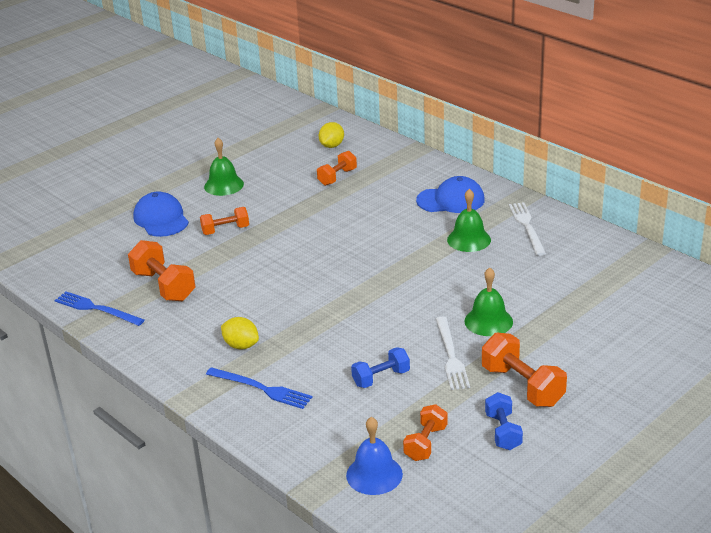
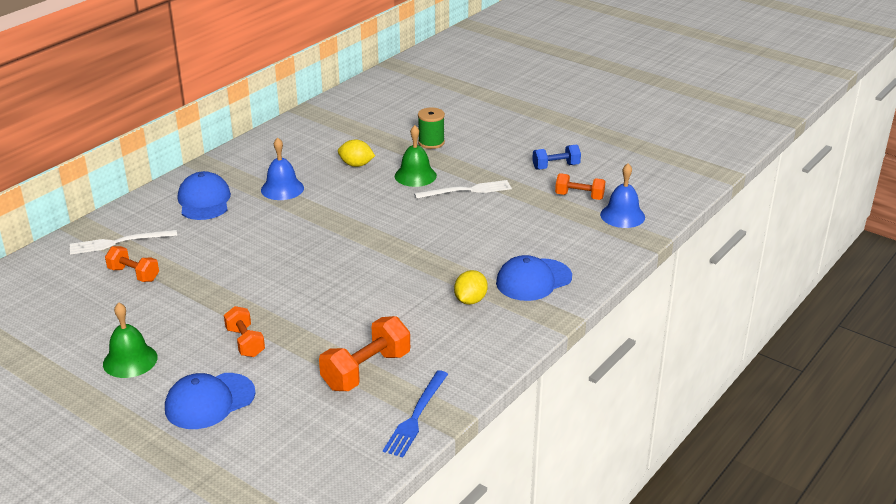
camera: 100 degrees left, 0 degrees up
(261, 388) = (533, 280): blue fork -> blue cap
(332, 146) = (49, 286): yellow lemon -> yellow lemon (356, 165)
(381, 378) = (504, 221): blue dumbbell -> none
(469, 239) = (282, 189): green bell -> blue bell
(522, 386) = (500, 160): orange dumbbell -> none
(527, 227) = (262, 161): white fork -> white fork (119, 242)
(569, 335) = (431, 142): none -> green spool

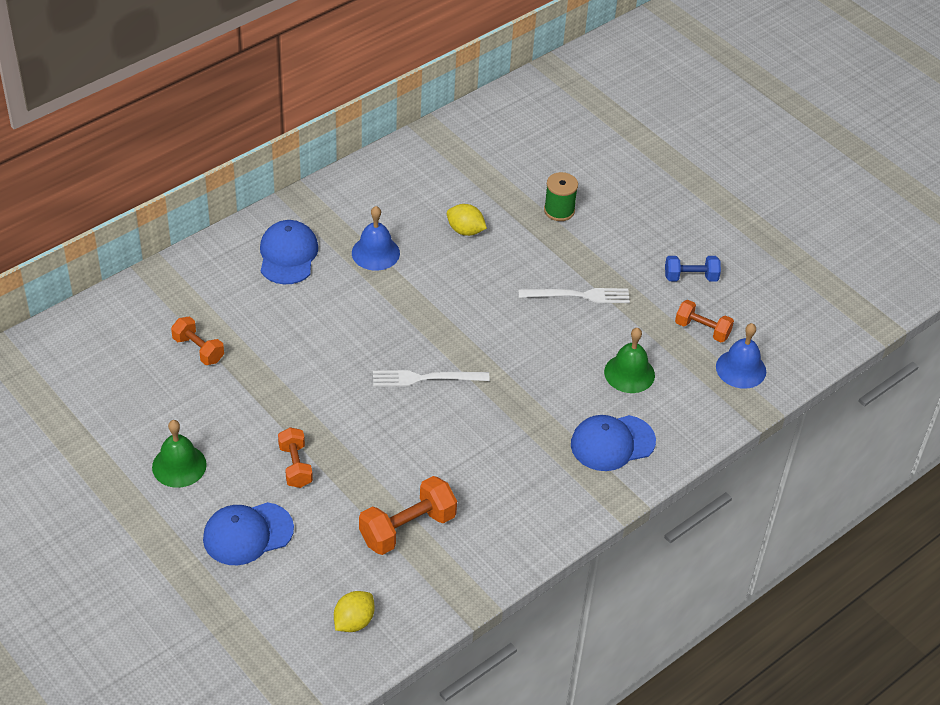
camera: 10 degrees right, 15 degrees up
(119, 242) = (189, 300): white fork -> white fork (426, 378)
(415, 176) = (527, 261): green bell -> green bell (629, 373)
(416, 416) = (443, 595): blue fork -> none
(470, 300) = (537, 457): yellow lemon -> yellow lemon (354, 621)

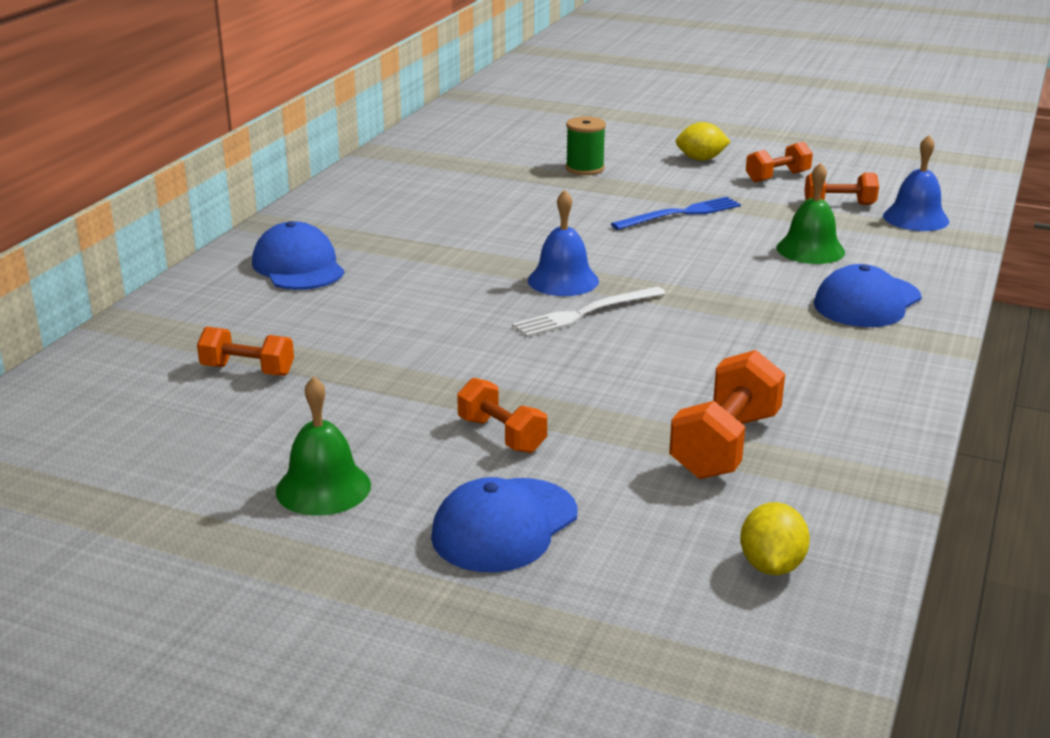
camera: 25 degrees left, 20 degrees down
(375, 253) = (410, 240): blue bell -> blue bell (563, 280)
(465, 230) = (498, 202): yellow lemon -> yellow lemon (701, 159)
(578, 295) = (680, 214): white fork -> blue fork
(690, 277) = (777, 177): blue dumbbell -> orange dumbbell

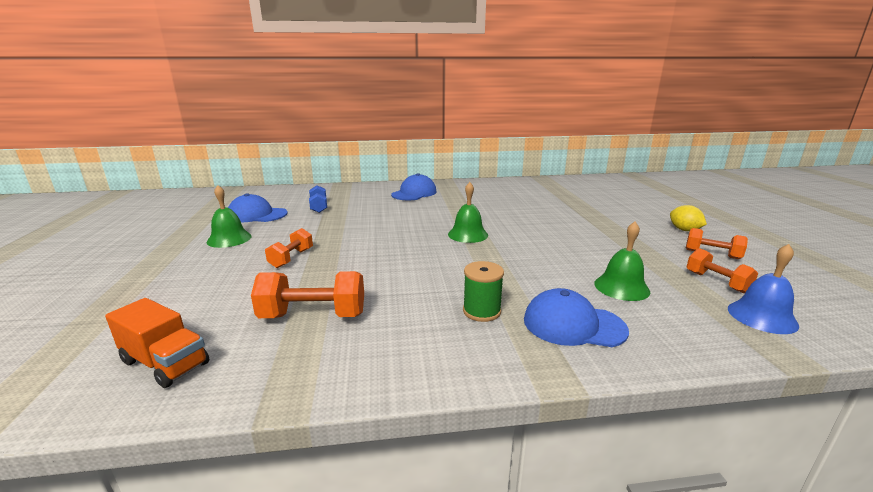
camera: 60 degrees right, 5 degrees down
(248, 370) = (319, 207): orange dumbbell -> blue dumbbell
(504, 525) = (204, 278): blue cap -> blue cap (257, 215)
(563, 280) = (468, 234): blue bell -> green bell
(585, 168) = (606, 210): green spool -> green spool (481, 311)
(586, 313) = (437, 247): white fork -> none
(680, 214) = (597, 241): blue fork -> none
(771, 566) = (165, 363): yellow lemon -> orange truck

